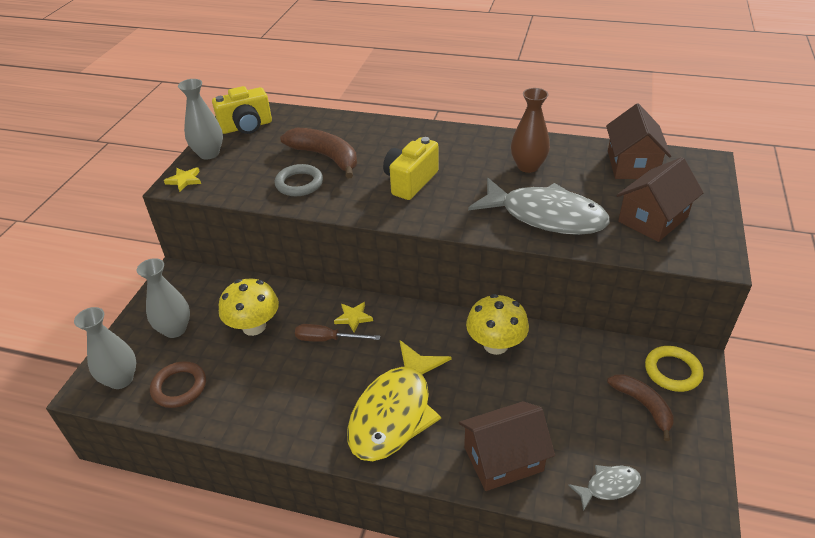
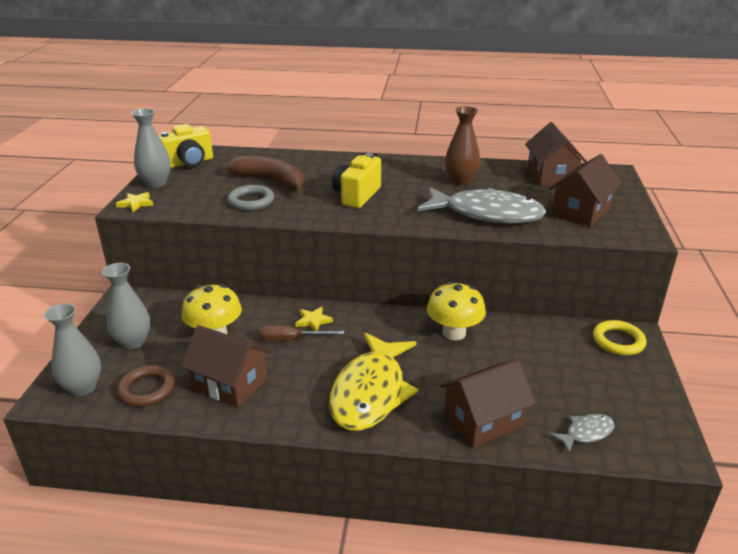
camera: 10 degrees left, 10 degrees down
(258, 388) = (230, 384): none -> brown house
(643, 406) = (599, 369): brown banana -> none

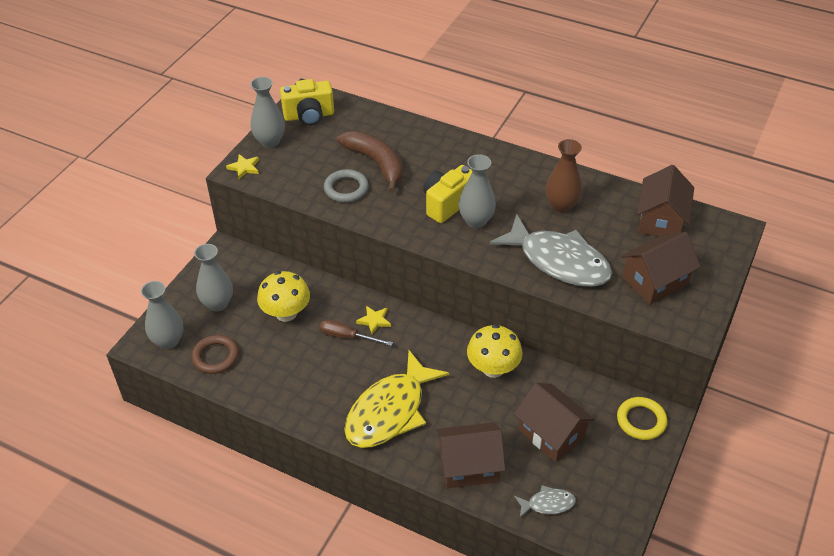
camera: 20 degrees right, 15 degrees up
(230, 384) = (281, 370): brown house -> brown house (551, 433)
(391, 202) = (476, 221): none -> grey vase

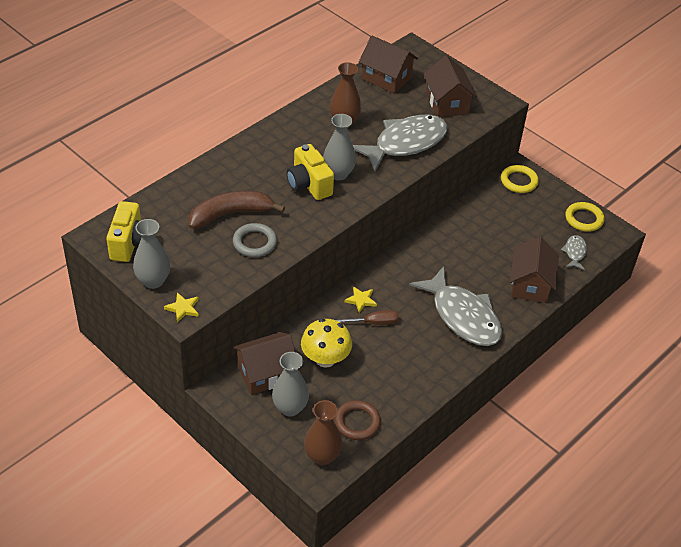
camera: 75 degrees left, 0 degrees up
(168, 341) = (322, 456): grey vase -> brown vase
(347, 336) = (372, 323): brown screwdriver -> brown screwdriver turned 135 degrees counterclockwise
(390, 411) = (462, 316): yellow fish -> grey fish
(493, 368) = (442, 242): yellow mushroom -> none
(551, 433) = (515, 230): brown house -> brown house (265, 373)
(614, 504) = (584, 219): none -> yellow ring

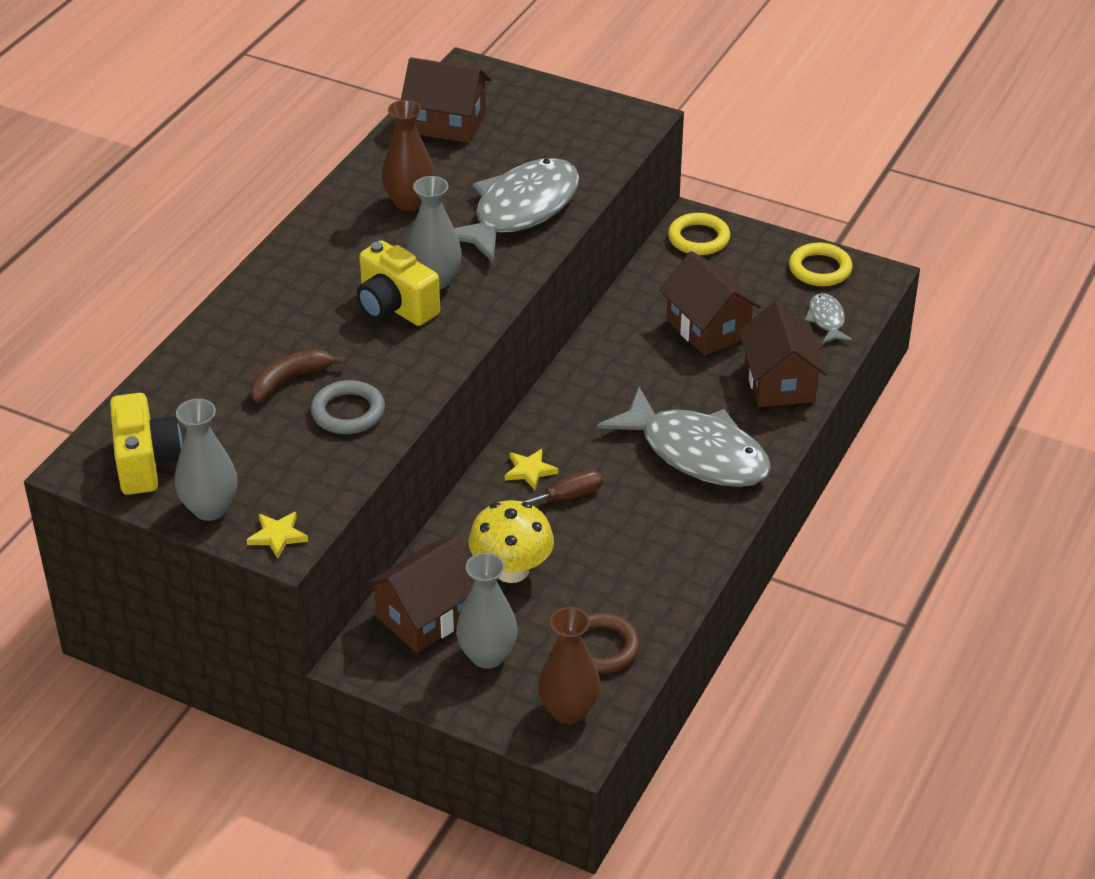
camera: 15 degrees left, 5 degrees down
(230, 214) = (290, 380): brown banana -> brown banana, size x0.65
(447, 103) = (558, 138): brown house -> brown house (708, 328)

